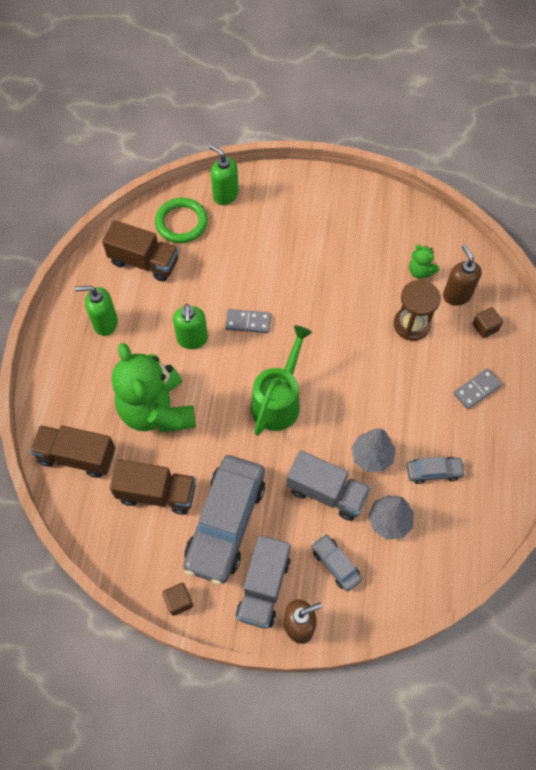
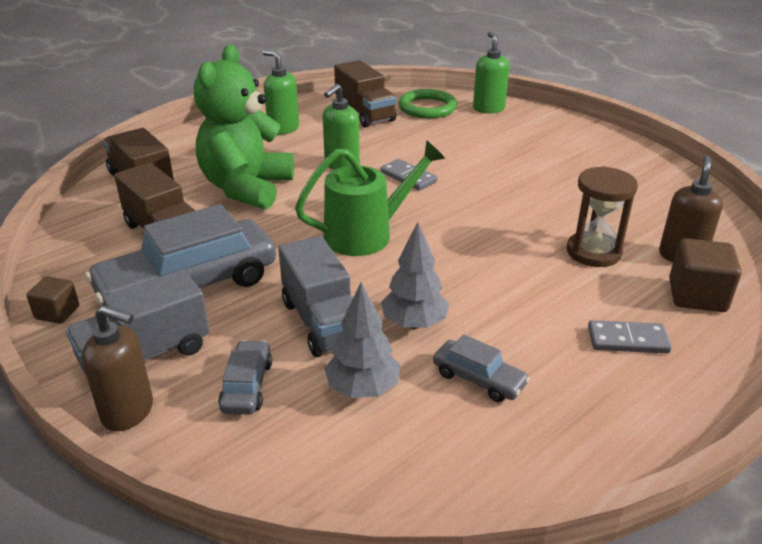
camera: 40 degrees right, 30 degrees down
(420, 271) = (650, 222): green teddy bear -> none
(485, 327) = (697, 296): brown cube -> brown cube, size x1.63

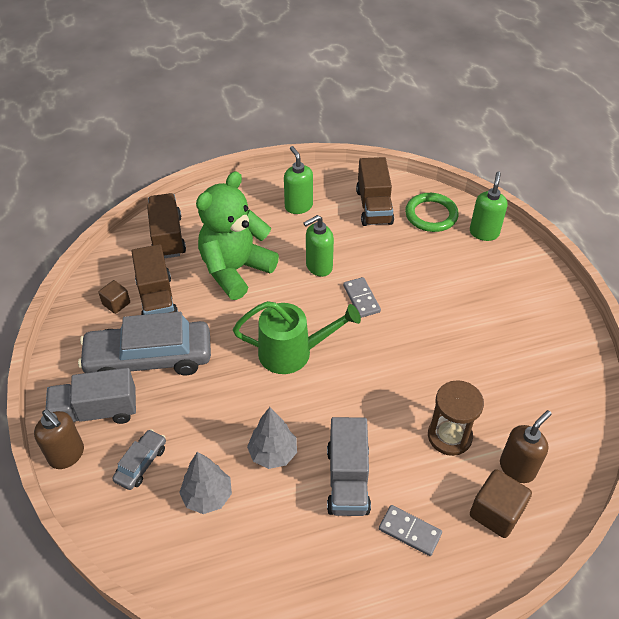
camera: 25 degrees right, 15 degrees up
(57, 313) = (62, 353): brown cube -> brown cube (116, 303)
(322, 322) = (215, 427): grey truck -> grey truck (347, 479)
(478, 379) = (284, 520): grey car -> none

